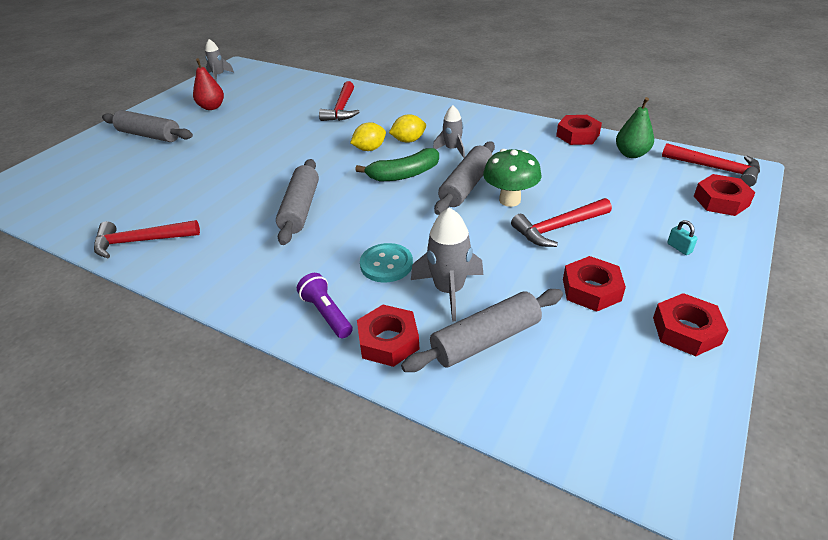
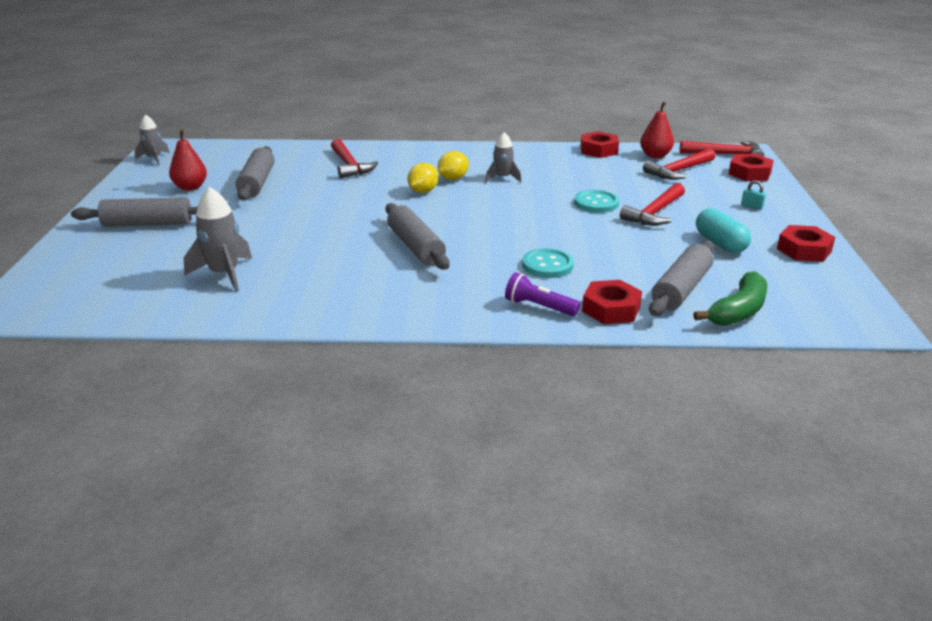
camera: 30 degrees left, 10 degrees down
(140, 241) = (279, 305): red hammer -> red hammer (678, 171)
(404, 174) = (482, 203): green banana -> green banana (738, 311)
(449, 290) = (619, 268): grey rocket -> grey rocket (224, 274)
(466, 186) = (548, 201): grey rolling pin -> grey rolling pin (257, 183)
(509, 200) = (596, 203): green mushroom -> turquoise button
(591, 290) = (720, 243): red nut -> turquoise capsule
(631, 154) = (655, 156): green pear -> red pear

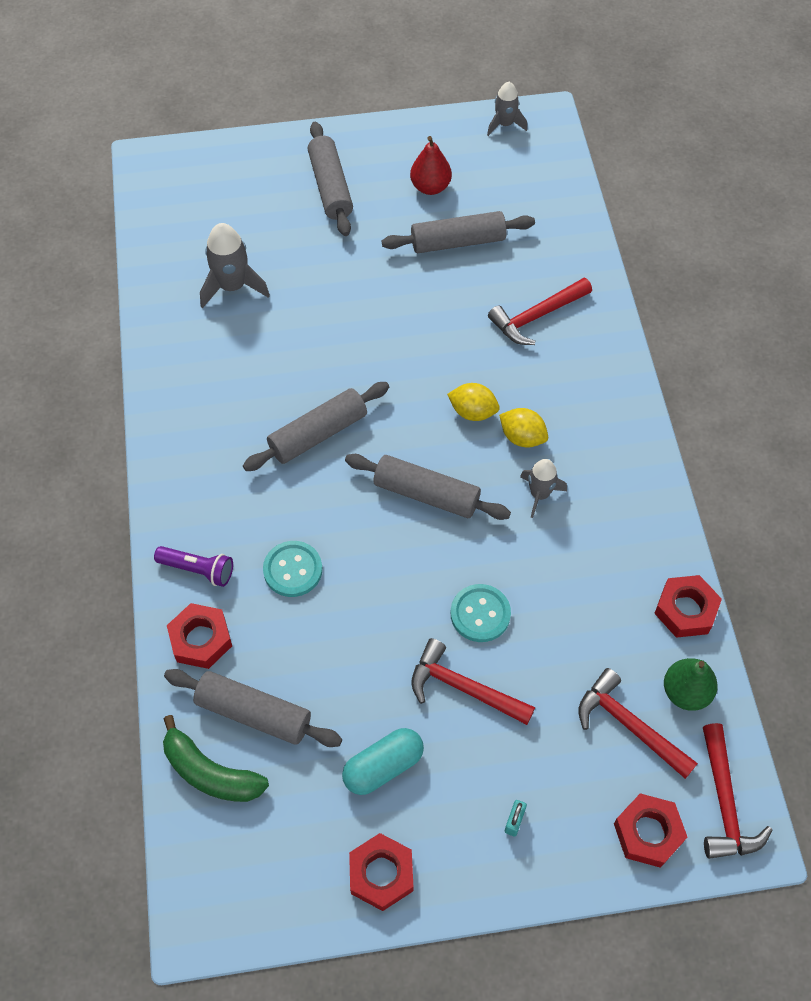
camera: 80 degrees right, 30 degrees up
(490, 212) = (426, 494): none -> grey rolling pin
(539, 307) = (198, 569): purple flashlight -> purple flashlight turned 90 degrees clockwise
(655, 156) = (685, 692): red pear -> green pear

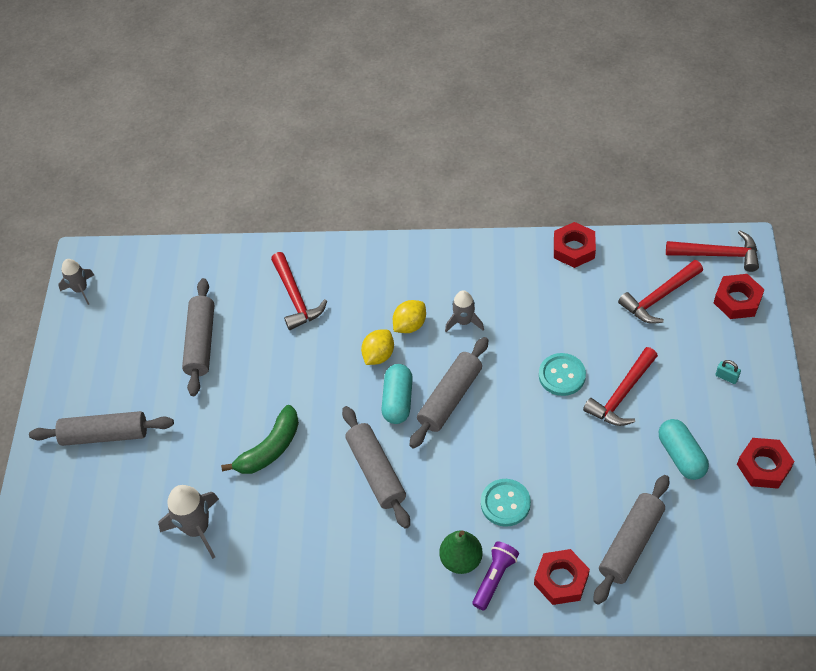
camera: 75 degrees left, 5 degrees down
(210, 772) = (679, 580): green banana -> green banana (270, 448)
(414, 441) = (398, 401): none -> turquoise capsule
(430, 187) = (132, 355): red pear -> none
(685, 692) = (637, 260): green pear -> green pear (461, 560)

